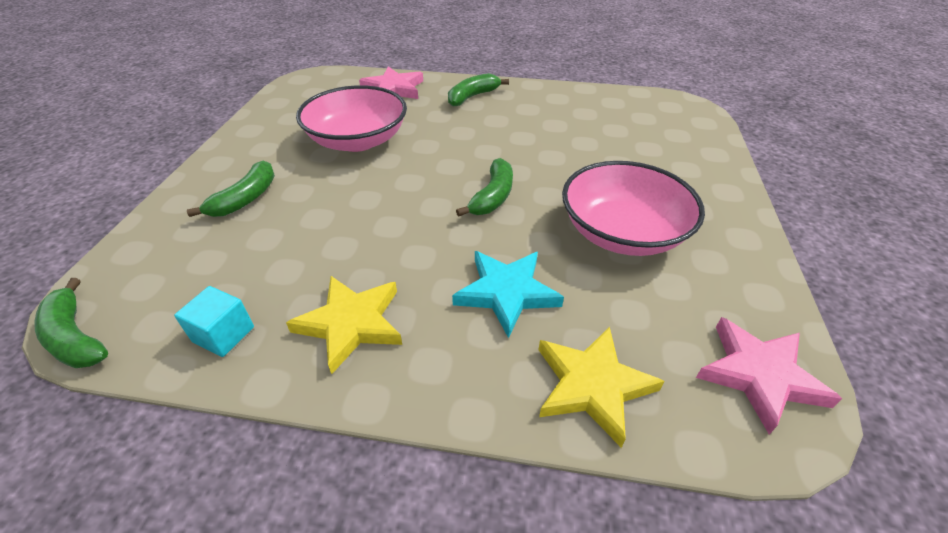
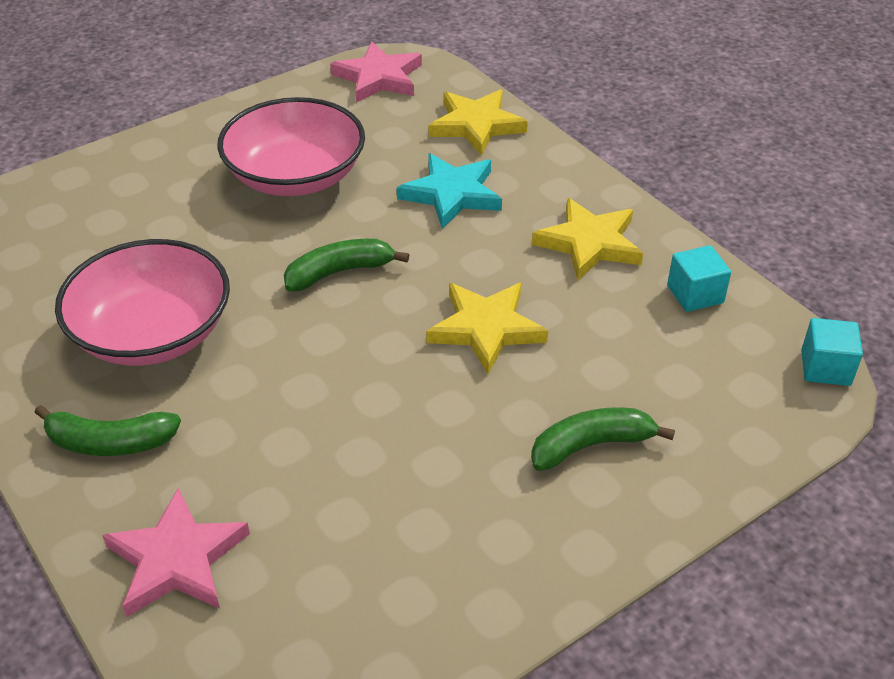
camera: 135 degrees left, 0 degrees up
(75, 337) = (825, 368): green banana -> turquoise cube
(357, 140) = (370, 461): pink bowl -> pink bowl (152, 333)
(366, 218) = (486, 329): none -> yellow star

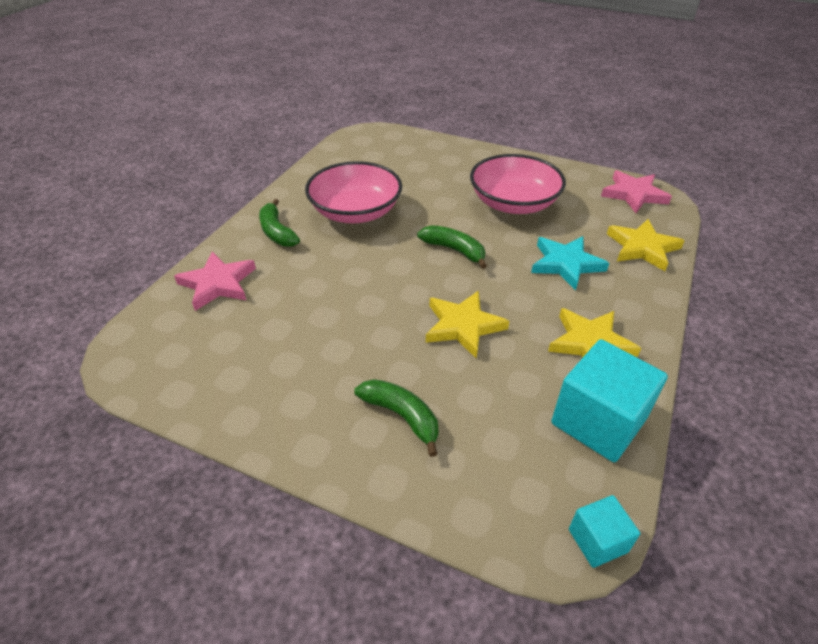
camera: 60 degrees right, 0 degrees up
(695, 294) = (598, 421): turquoise cube -> turquoise cube, size x1.93

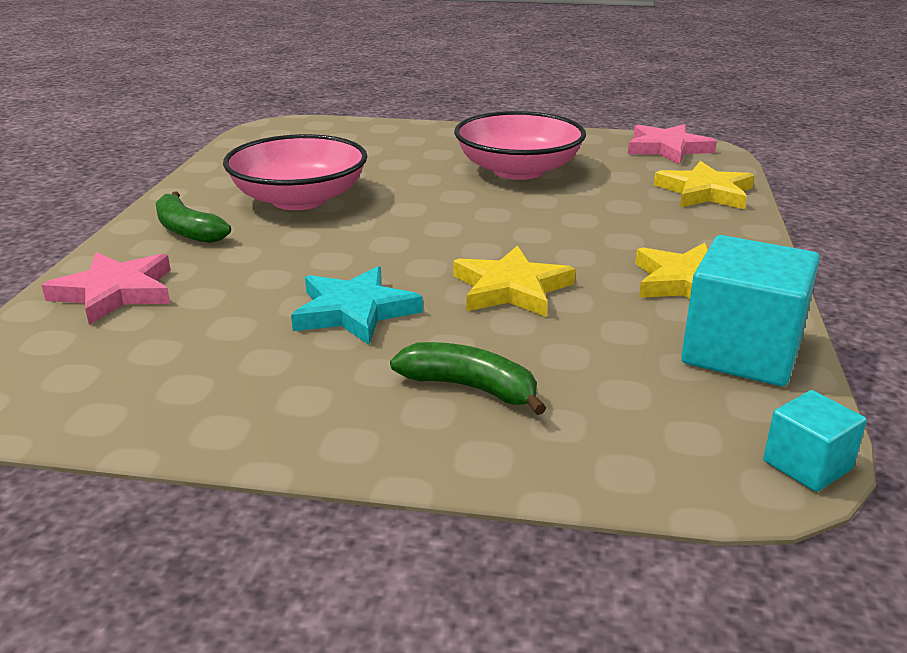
camera: 15 degrees left, 15 degrees down
(454, 250) = (461, 220): green banana -> none
(566, 264) = (617, 216): turquoise star -> turquoise star (354, 311)

